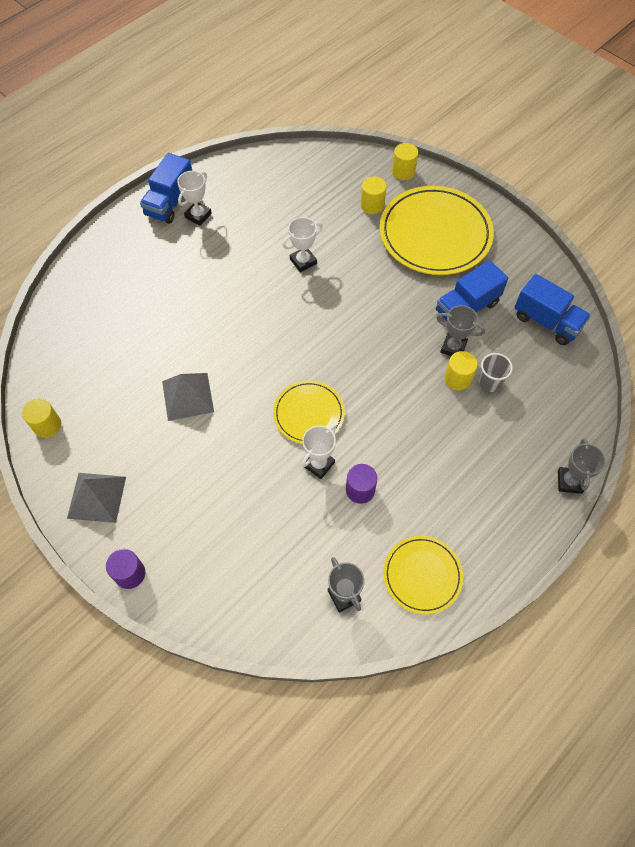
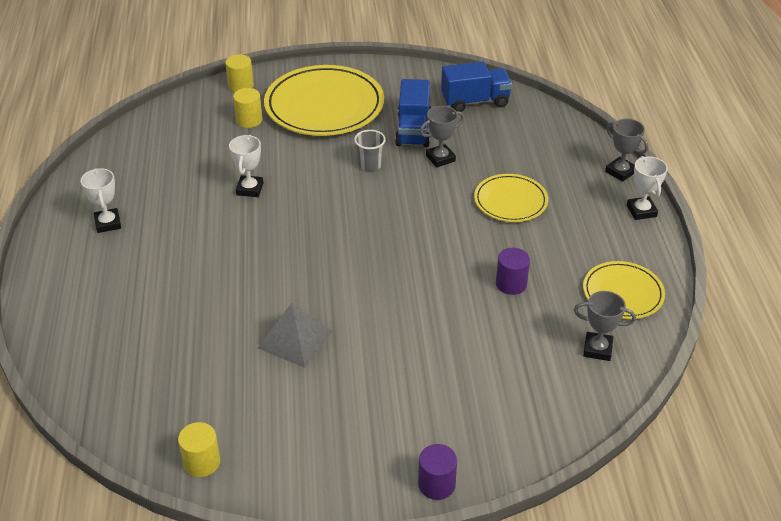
camera: 50 degrees left, 20 degrees down
(96, 497) = (328, 466): grey pyramid -> none
(170, 202) = (66, 233): blue truck -> none
(309, 414) = (405, 272): yellow plate -> yellow plate (510, 201)
(318, 464) = (460, 294): white trophy -> white trophy (641, 211)
(457, 379) = (471, 173): yellow cylinder -> none
(490, 382) = (493, 159): grey cup -> grey cup (370, 164)

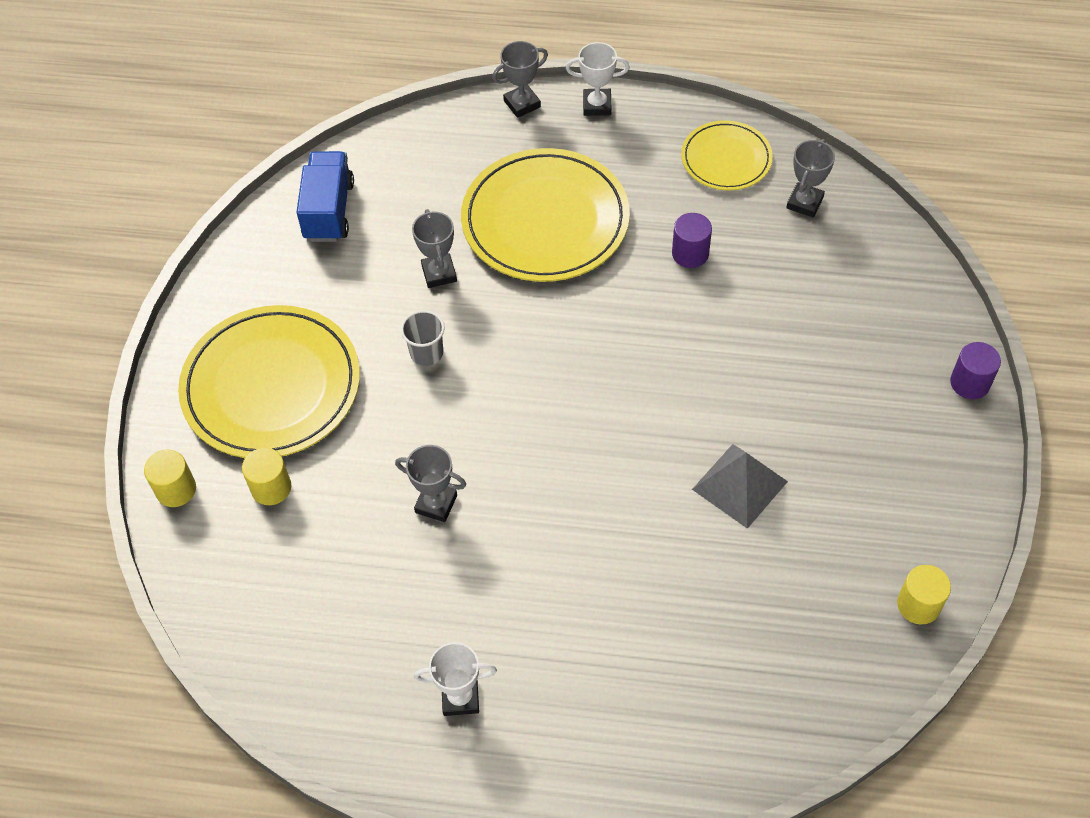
camera: 75 degrees left, 15 degrees up
(250, 189) = (436, 504): white trophy -> grey trophy
(413, 130) = (369, 291): blue truck -> none
(510, 201) = (545, 220): yellow plate -> yellow plate, size x1.80

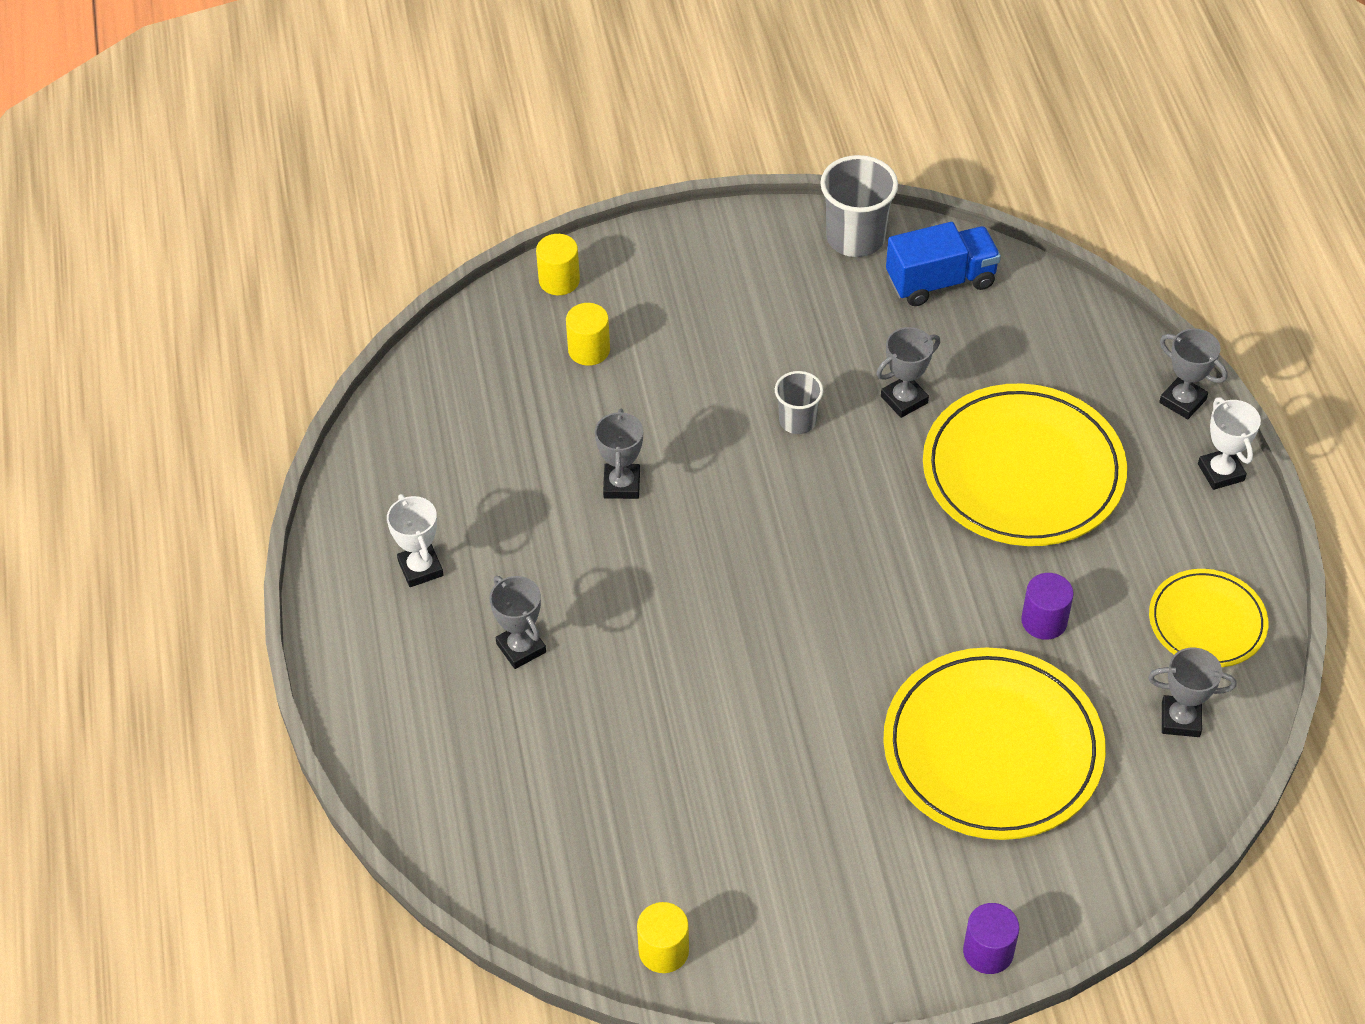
camera: 70 degrees right, 5 degrees down
(251, 253) = (855, 238): none -> grey cup
(271, 386) = (702, 310): yellow plate -> yellow plate (992, 749)
(582, 634) = (521, 648): none -> grey trophy
(739, 485) = (749, 744): grey pyramid -> none

